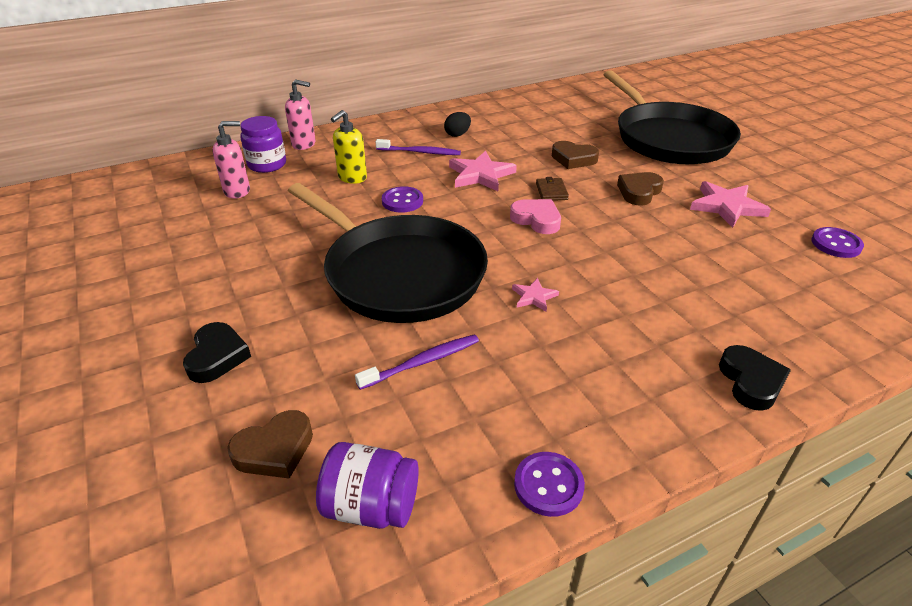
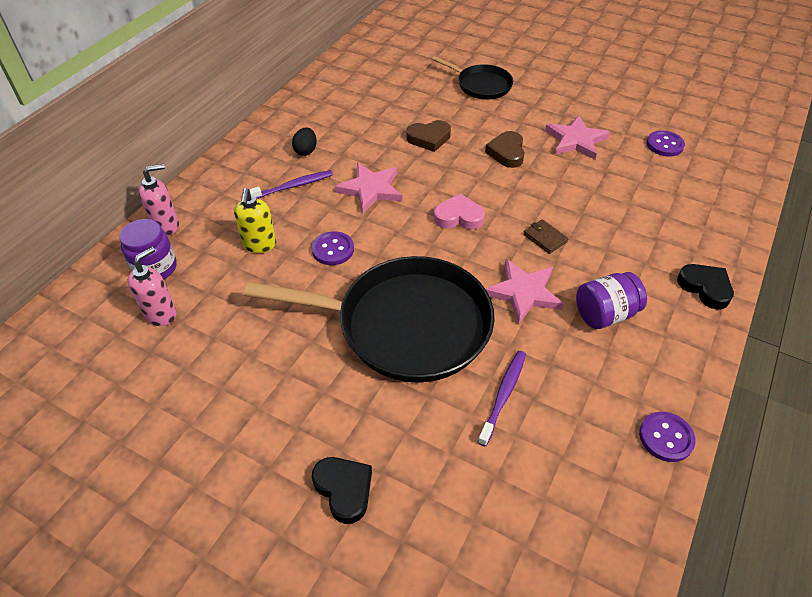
camera: 35 degrees left, 10 degrees up
(275, 450) = (477, 534): brown heart -> none
(371, 506) = (583, 527): purple jar -> purple jar (605, 314)
(534, 297) = (523, 292): pink star -> pink star, size x1.89
(551, 191) = (443, 182): brown wallet -> brown wallet (545, 238)
(669, 139) = (481, 85): black pan -> black pan, size x0.51

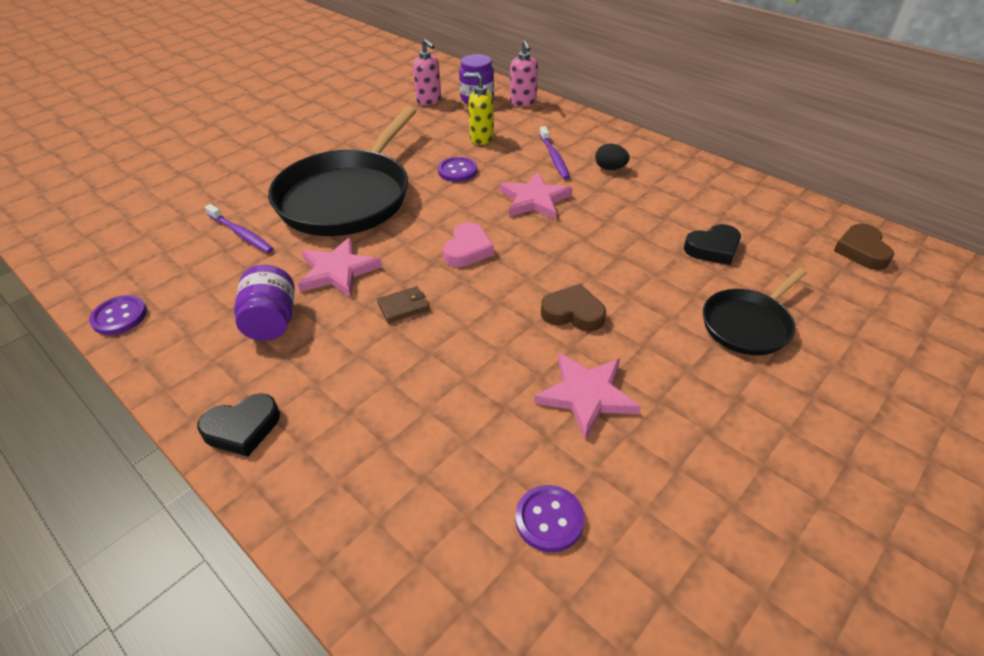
camera: 105 degrees right, 5 degrees down
(344, 489) = (234, 156): black heart -> black heart (713, 248)
(429, 138) = (617, 252): brown heart -> brown heart (861, 251)

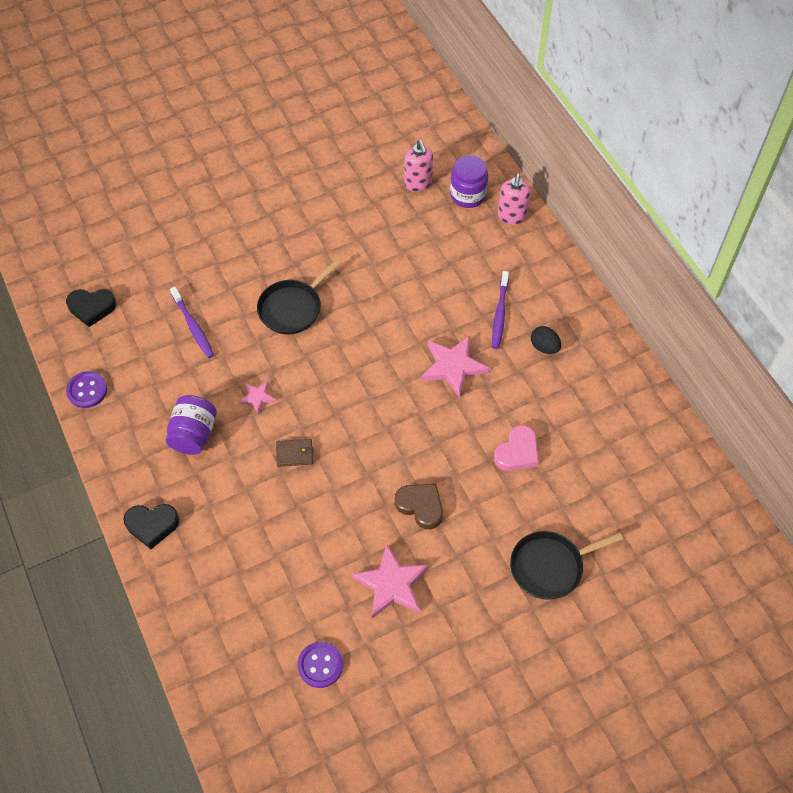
camera: 20 degrees right, 15 degrees up
(338, 271) = (257, 397): pink star -> pink star, size x0.53
(347, 197) = (292, 308): black pan -> black pan, size x0.51
(457, 171) = (401, 304): purple button -> none
(467, 250) = (369, 409): pink heart -> pink heart (517, 452)
(481, 138) = (444, 262): yellow soap dispenser -> none
(713, 248) = (575, 479): black heart -> black heart (91, 308)
(861, 251) = (703, 527): brown heart -> none

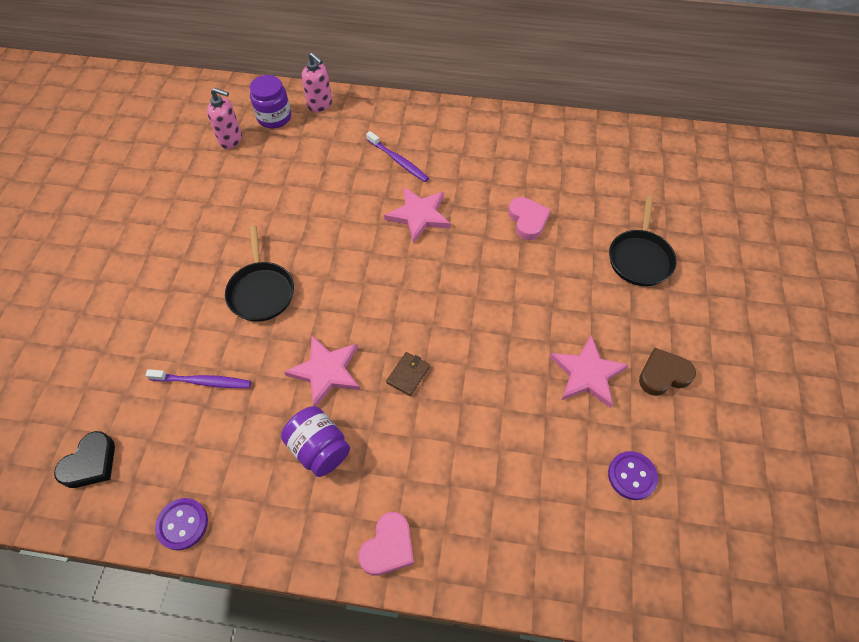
camera: 55 degrees left, 0 degrees up
(152, 525) = (388, 547): black heart -> pink heart
(257, 397) = (326, 371): pink star -> pink star, size x1.89
(420, 506) = (529, 311): brown heart -> brown heart (663, 375)
(544, 347) = (450, 152): black egg -> none

